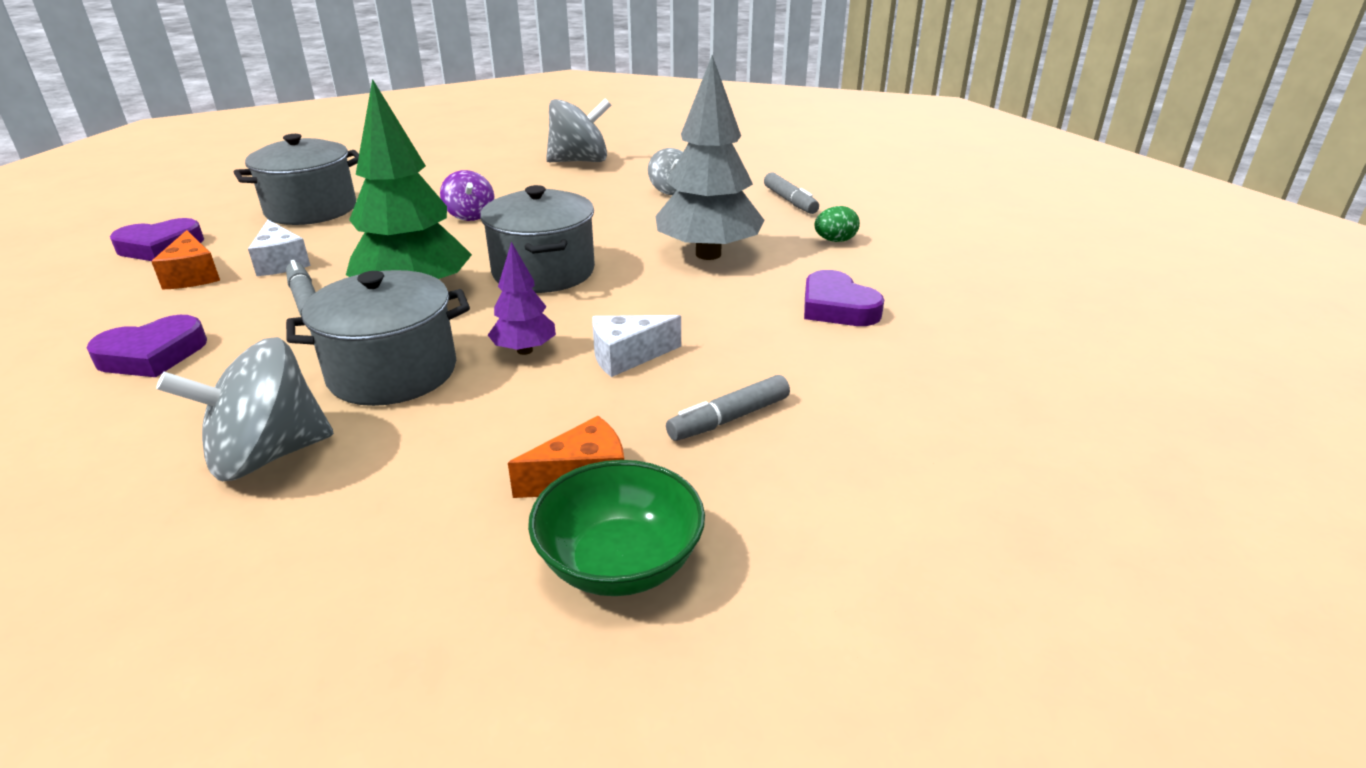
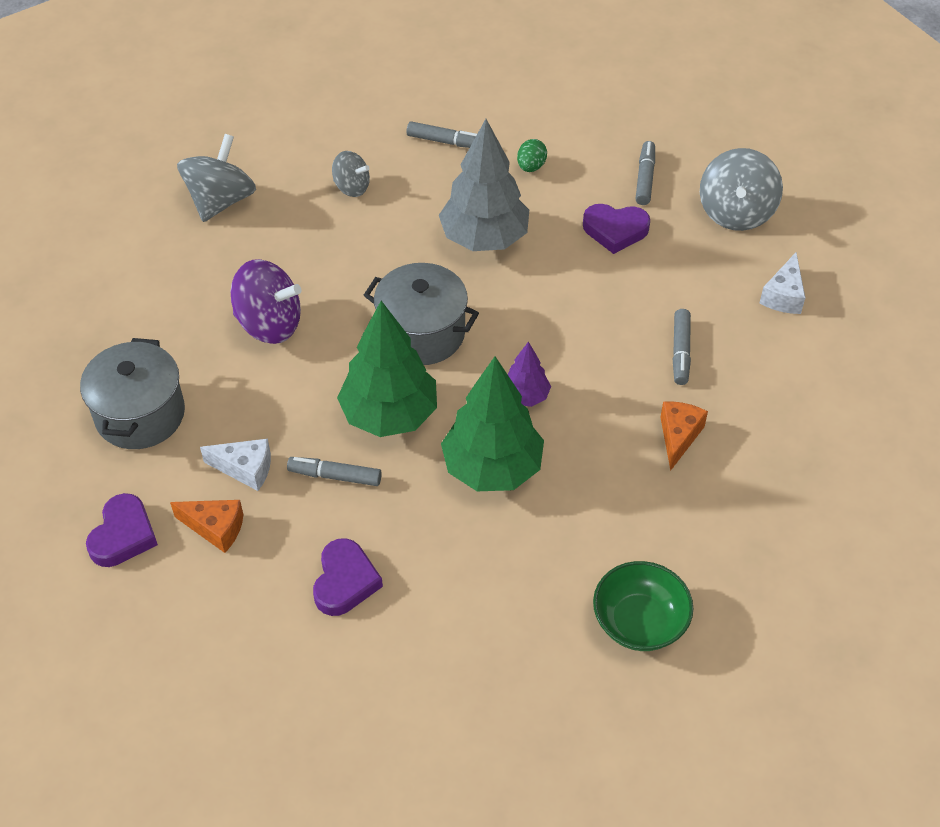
camera: 50 degrees left, 20 degrees up
(267, 455) = (537, 556): grey spinning top -> grey spinning top (736, 212)
(392, 372) = (492, 468): grey pot -> green tree
(470, 215) = (269, 324): purple spinning top -> purple spinning top, size x1.70
(620, 563) = (751, 456): green bowl -> green bowl (639, 622)
(627, 356) = (578, 355): white cheese -> white cheese (783, 295)
(937, 294) = (645, 178): none -> grey marker

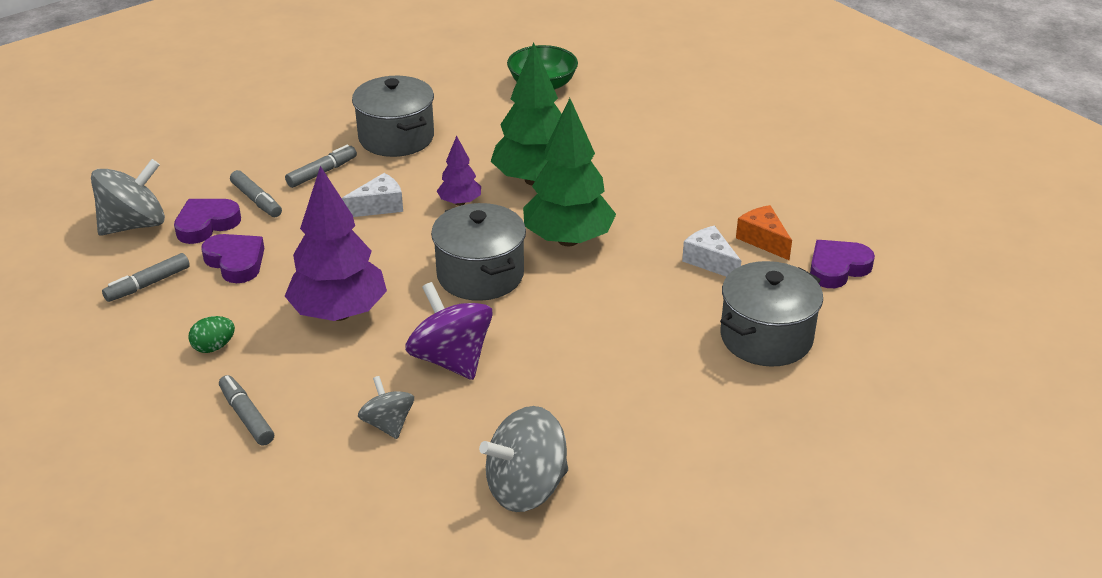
camera: 140 degrees left, 15 degrees down
(269, 324) = (594, 347): purple spinning top -> purple spinning top (451, 359)
(335, 476) = (647, 226): grey marker -> grey marker (256, 200)
(345, 581) = (697, 175): purple heart -> purple heart (206, 224)
(484, 238) = (339, 313): grey tree -> purple tree
(678, 436) = (396, 138): orange cheese -> grey pot
(783, 295) = (204, 165): white cheese -> white cheese (379, 206)

